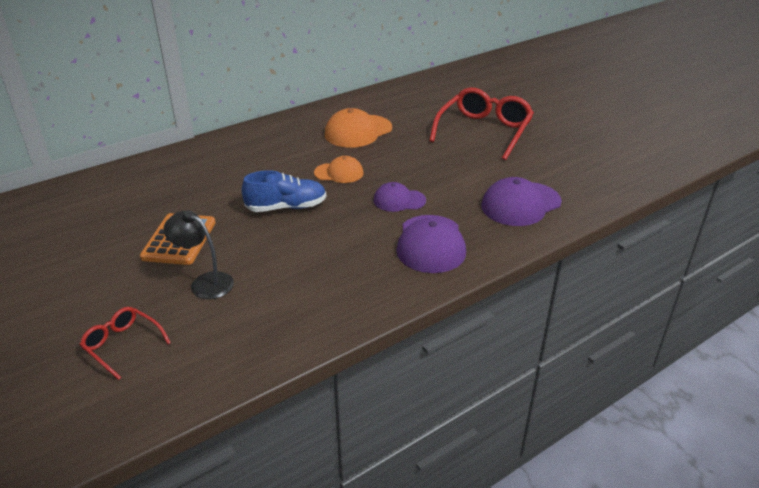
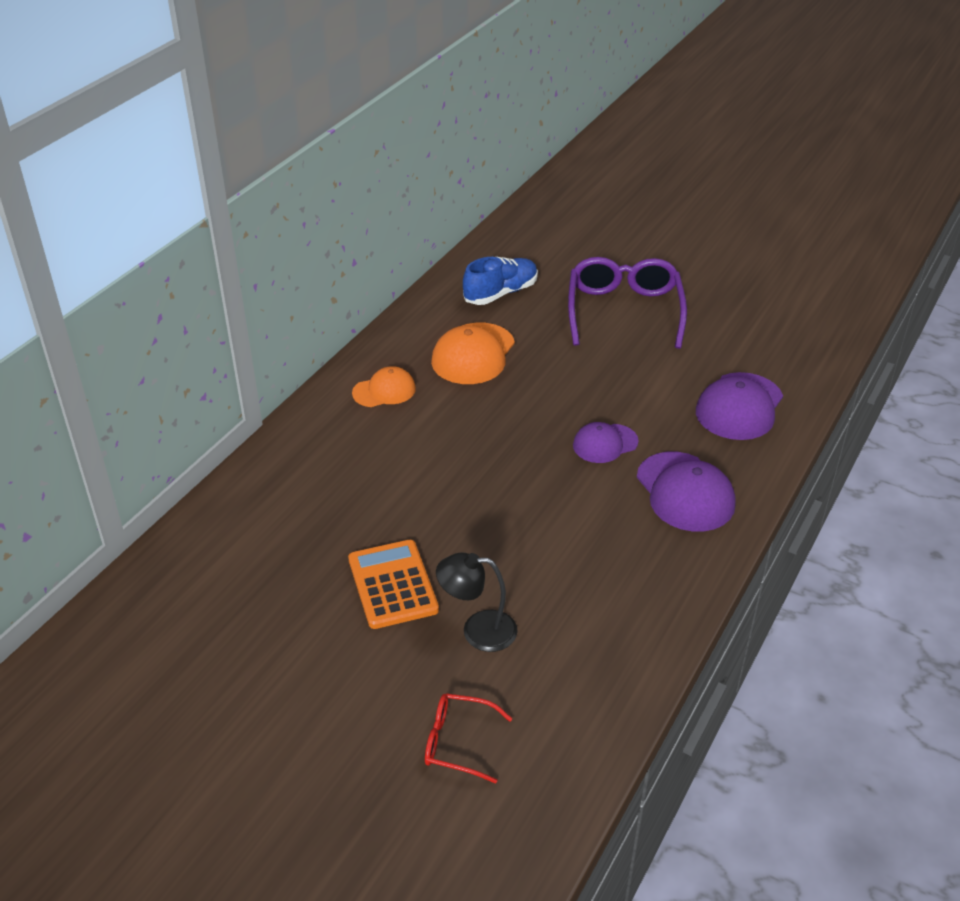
camera: 25 degrees left, 5 degrees up
(286, 207) = (482, 495): blue shoe -> blue shoe (500, 293)
(339, 173) = (502, 425): orange cap -> orange cap (384, 391)
(484, 131) = (624, 311): red glasses -> purple glasses

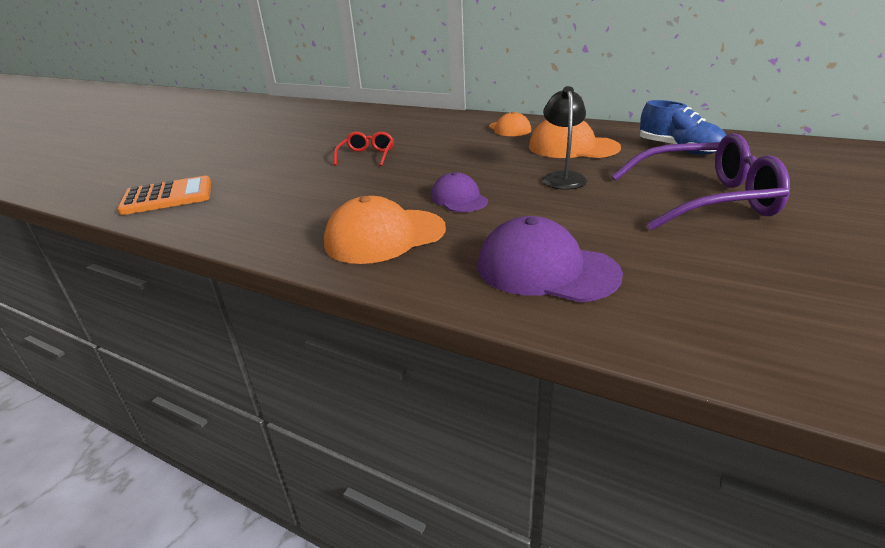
camera: 90 degrees right, 10 degrees down
(393, 585) = (309, 147): orange calculator -> orange calculator (168, 197)
(458, 742) = (167, 171): red glasses -> red glasses (367, 156)
(478, 630) = (255, 170): black lamp -> black lamp (562, 177)
(685, 492) = (385, 236): purple cap -> orange cap

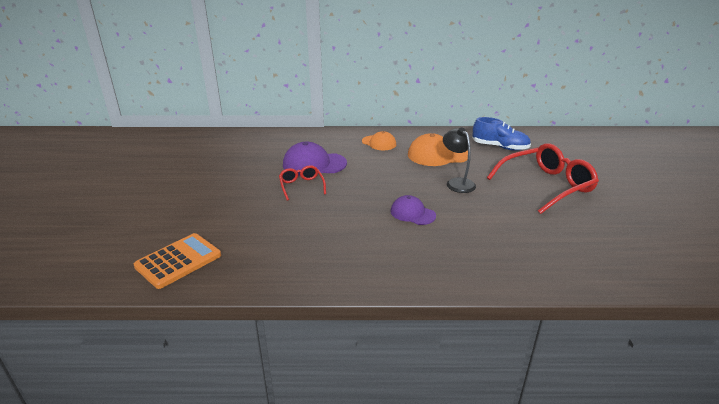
camera: 30 degrees left, 0 degrees up
(385, 236) = (400, 255): orange cap -> none
(546, 269) = (515, 254): purple cap -> purple cap (314, 164)
(704, 200) = (546, 185): purple glasses -> red glasses

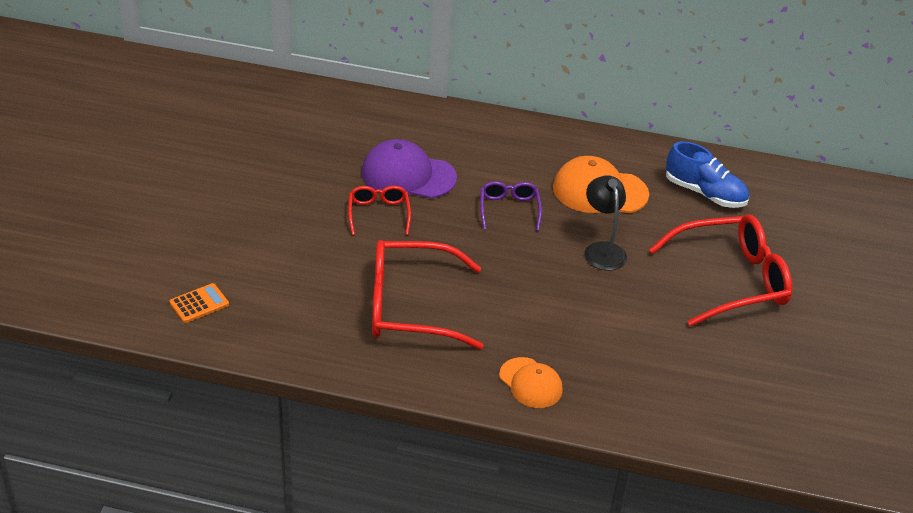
camera: 10 degrees right, 10 degrees up
(178, 261) = (199, 304): orange calculator -> orange calculator, size x0.57
(344, 235) = (410, 307): none -> red glasses
(379, 143) = (519, 150): orange cap -> orange cap (530, 383)
(387, 171) = (509, 209): none -> purple glasses
(412, 213) = (514, 290): purple cap -> none

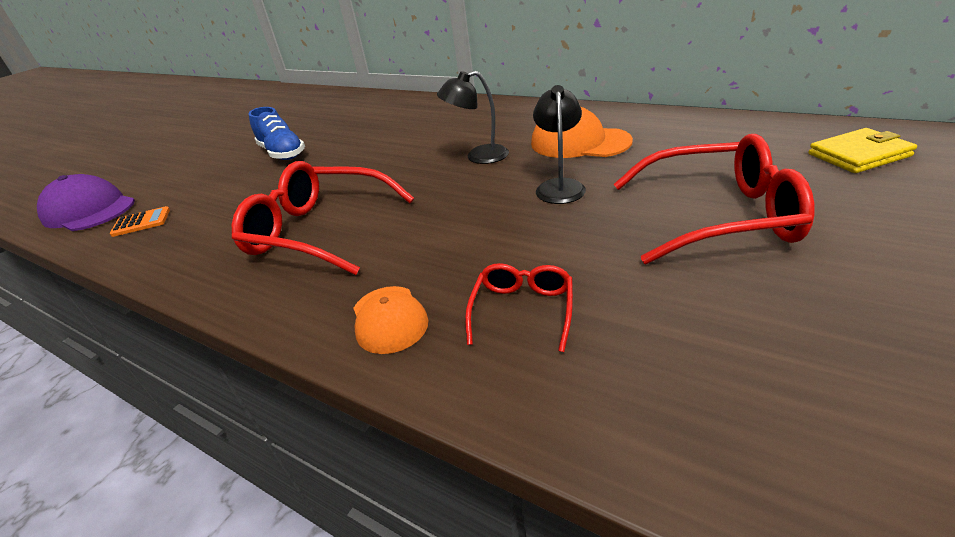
camera: 25 degrees right, 5 degrees down
(378, 214) = (357, 161): red glasses -> red glasses (522, 310)
(408, 175) = (404, 137): purple cap -> purple cap (89, 210)
(509, 209) = (478, 156): purple glasses -> black lamp
(705, 193) = (699, 141): blue shoe -> blue shoe (282, 153)
(823, 214) = (858, 155): none -> yellow wallet

